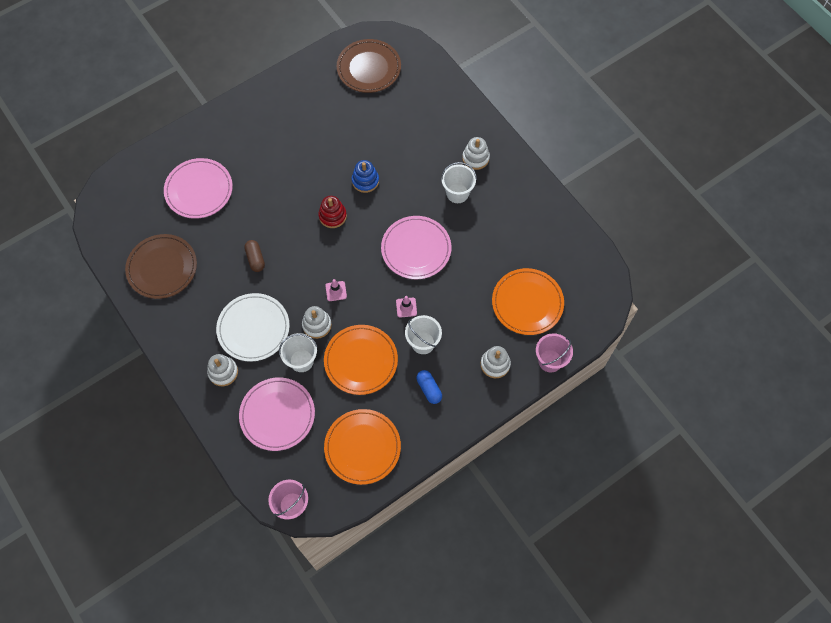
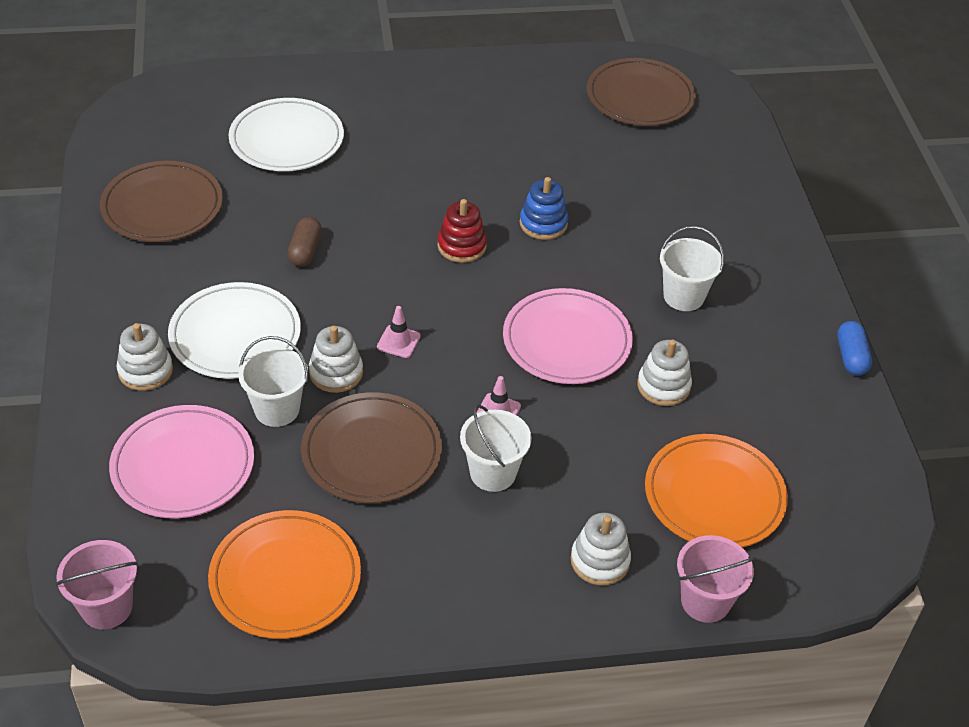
camera: 25 degrees right, 20 degrees down
(199, 190) = (286, 139): pink plate -> white plate
(361, 361) = (371, 452): orange plate -> brown plate
(429, 389) = (458, 544): blue capsule -> blue capsule (851, 357)
(475, 158) = (743, 264): white stacking toy -> white stacking toy (663, 386)

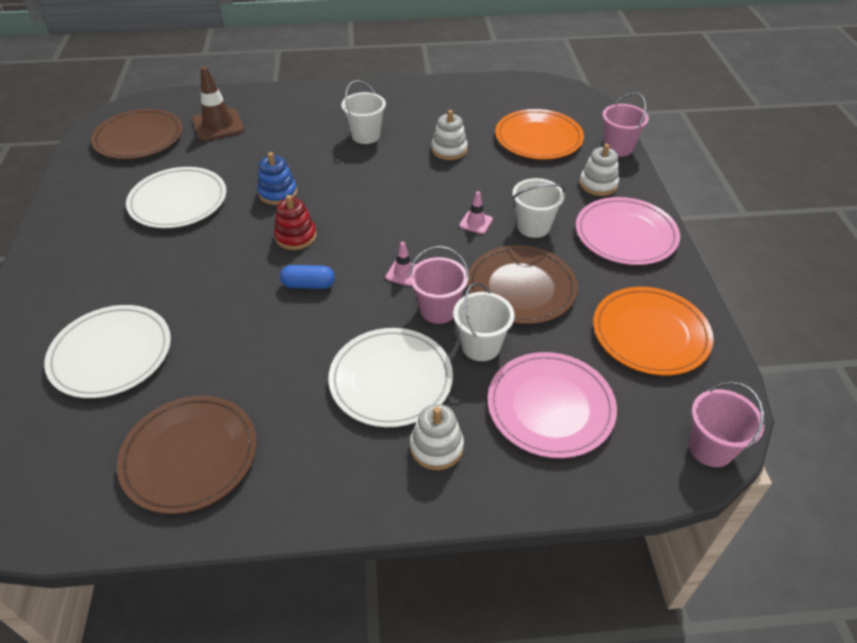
camera: 85 degrees left, 0 degrees up
(305, 251) = (284, 334): brown capsule -> none
(336, 373) = (438, 310): white stacking toy -> pink bucket
(519, 146) = (178, 201): none -> white plate
(567, 341) = (406, 188): pink plate -> pink plate (625, 234)
(681, 156) = (218, 125): none -> brown traffic cone
(851, 357) = (423, 81): blue capsule -> blue capsule (308, 285)

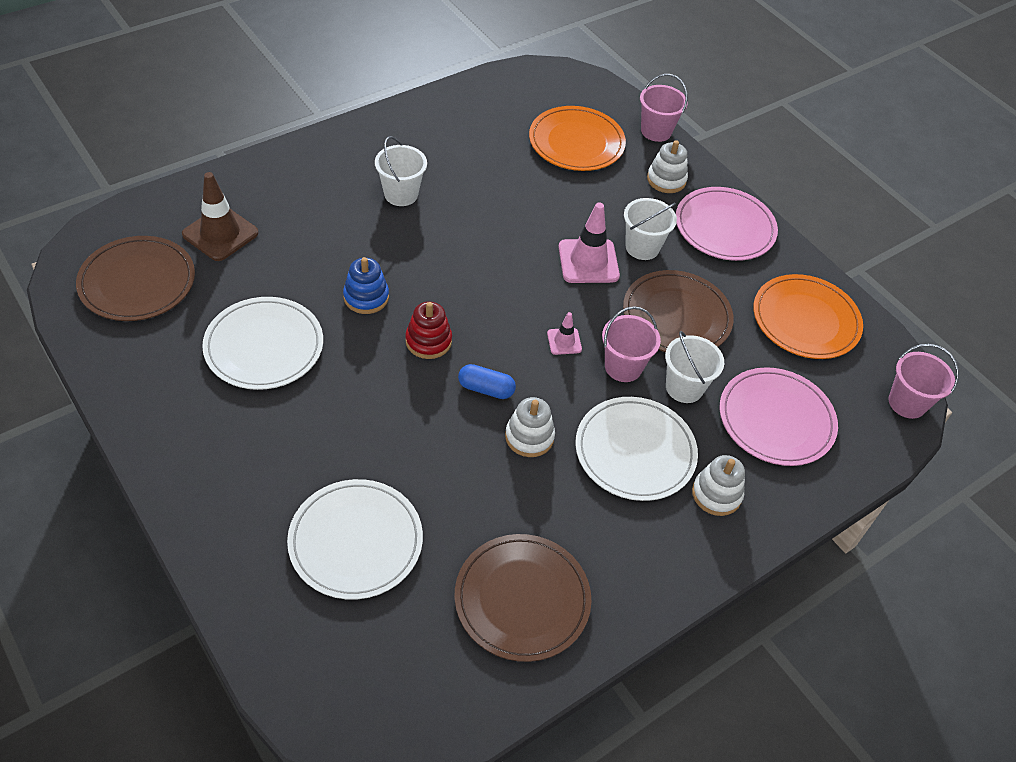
camera: 35 degrees left, 5 degrees up
(308, 285) = (486, 389): blue capsule -> blue capsule turned 45 degrees clockwise
(449, 150) = (500, 184): white stacking toy -> white stacking toy (529, 437)
(476, 222) = (588, 261): pink traffic cone -> pink traffic cone, size x1.91

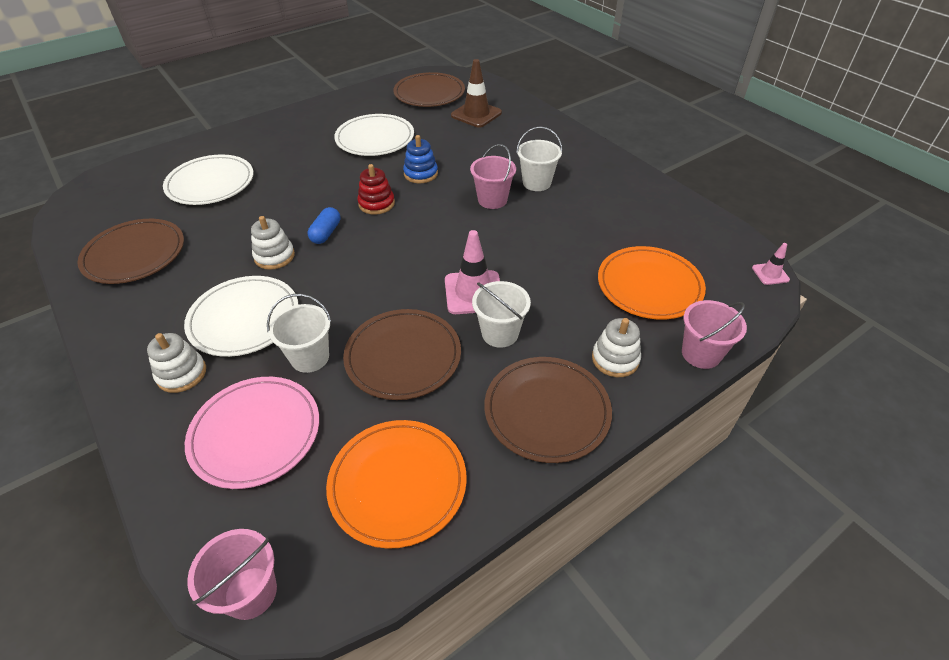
camera: 95 degrees right, 5 degrees down
(564, 341) = (373, 276): pink traffic cone -> pink traffic cone (770, 274)
(623, 367) = (340, 314): pink bucket -> pink bucket (492, 200)
(724, 227) = (547, 411): pink plate -> brown plate

